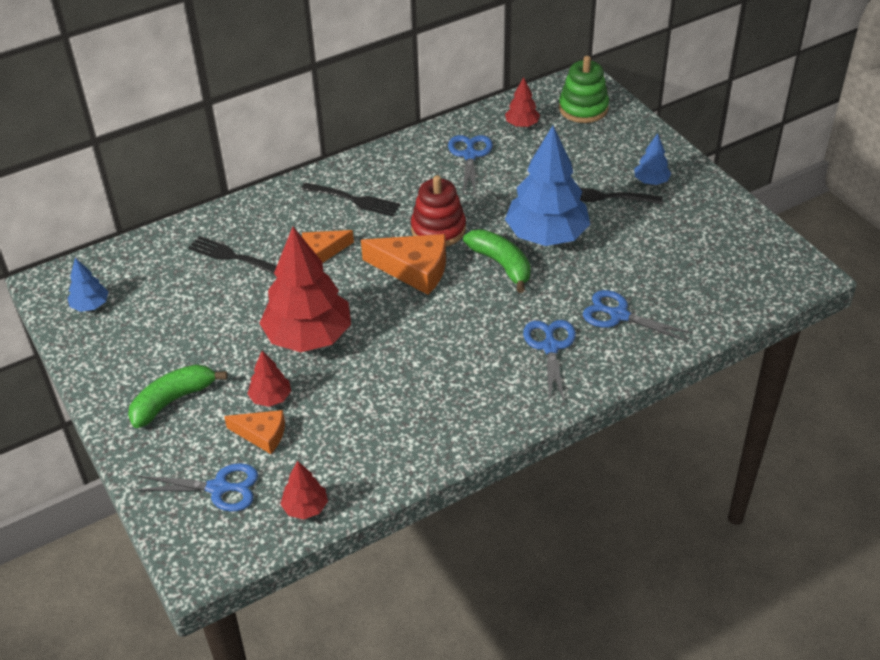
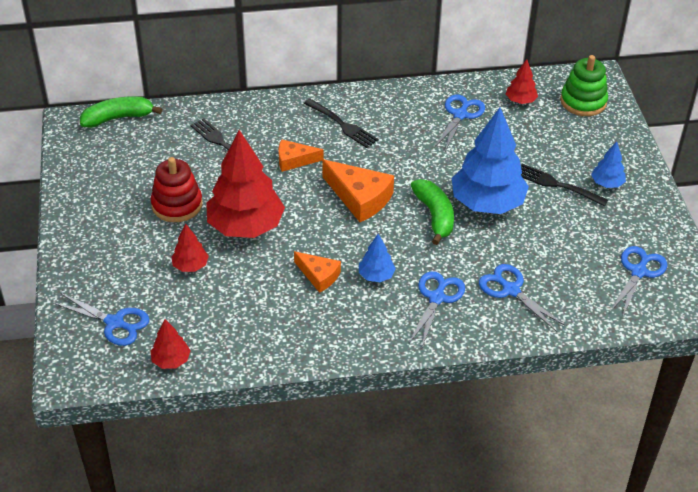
camera: 20 degrees right, 0 degrees up
(90, 305) = (94, 149): blue tree -> blue tree (376, 276)
(173, 400) = (116, 243): green banana -> green banana (118, 118)
(262, 434) = (168, 292): orange cheese -> orange cheese (319, 276)
(438, 229) = (398, 170): red stacking toy -> red stacking toy (177, 205)
(730, 258) = (638, 272): none -> blue scissors

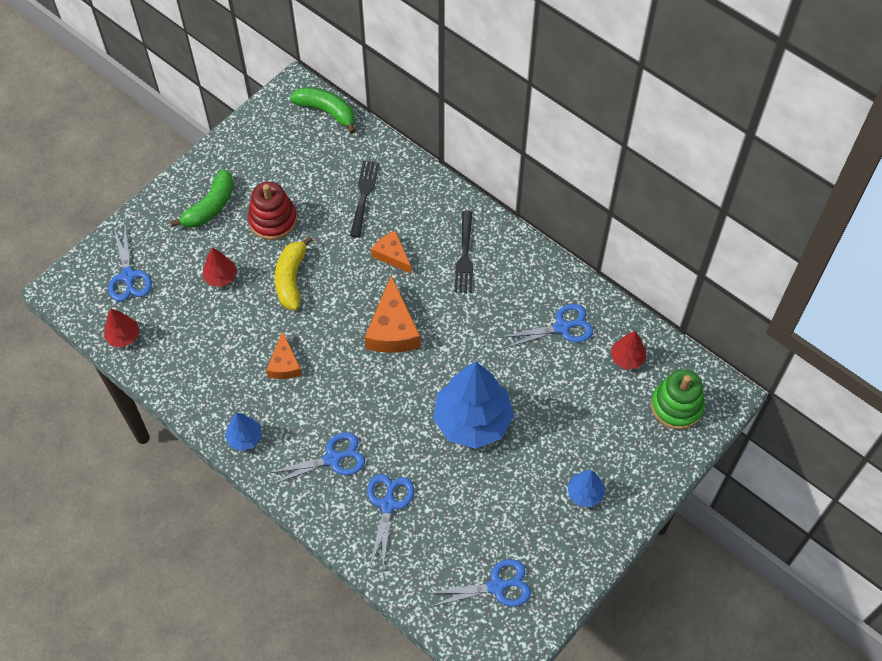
camera: 50 degrees right, 15 degrees up
(245, 226) = (291, 279): red tree -> yellow banana
(376, 276) = (319, 401): blue tree -> blue tree (244, 438)
(434, 216) = (421, 394): green banana -> green banana (210, 207)
(558, 185) = (546, 457): black fork -> none

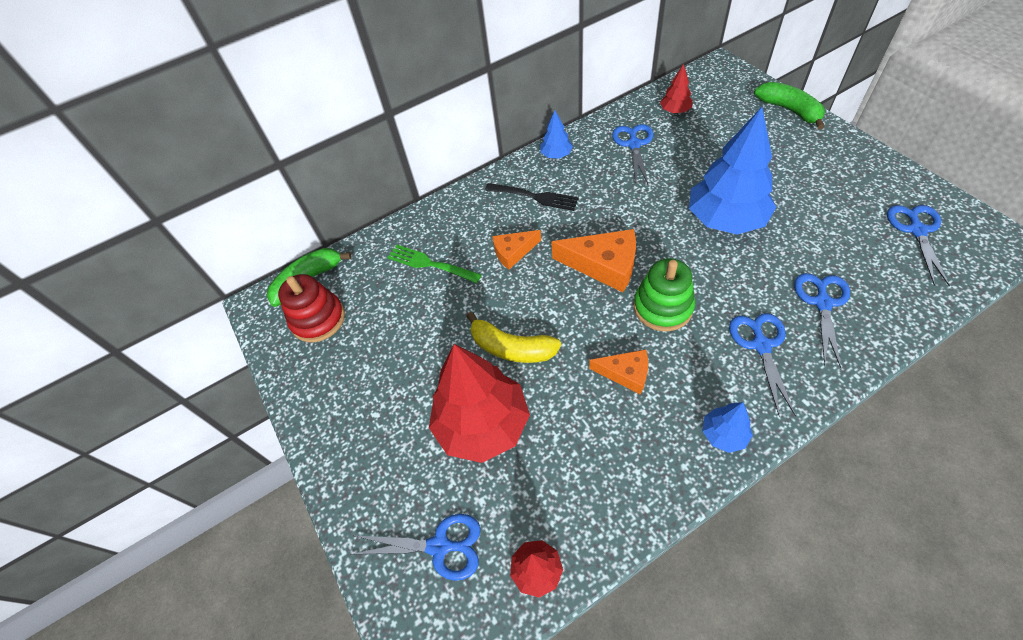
camera: 65 degrees left, 5 degrees down
(210, 207) = (375, 420): green banana -> green banana (789, 110)
(221, 277) = (482, 424): red tree -> red tree, size x2.17
(273, 220) = (424, 354): red stacking toy -> red stacking toy (318, 319)
(364, 196) = (431, 264): black fork -> green fork
(388, 504) = (822, 303): blue scissors -> blue scissors turned 75 degrees clockwise
(585, 493) = (811, 156): blue tree -> blue tree (556, 155)
(676, 406) = (727, 91): green stacking toy -> green stacking toy (662, 307)

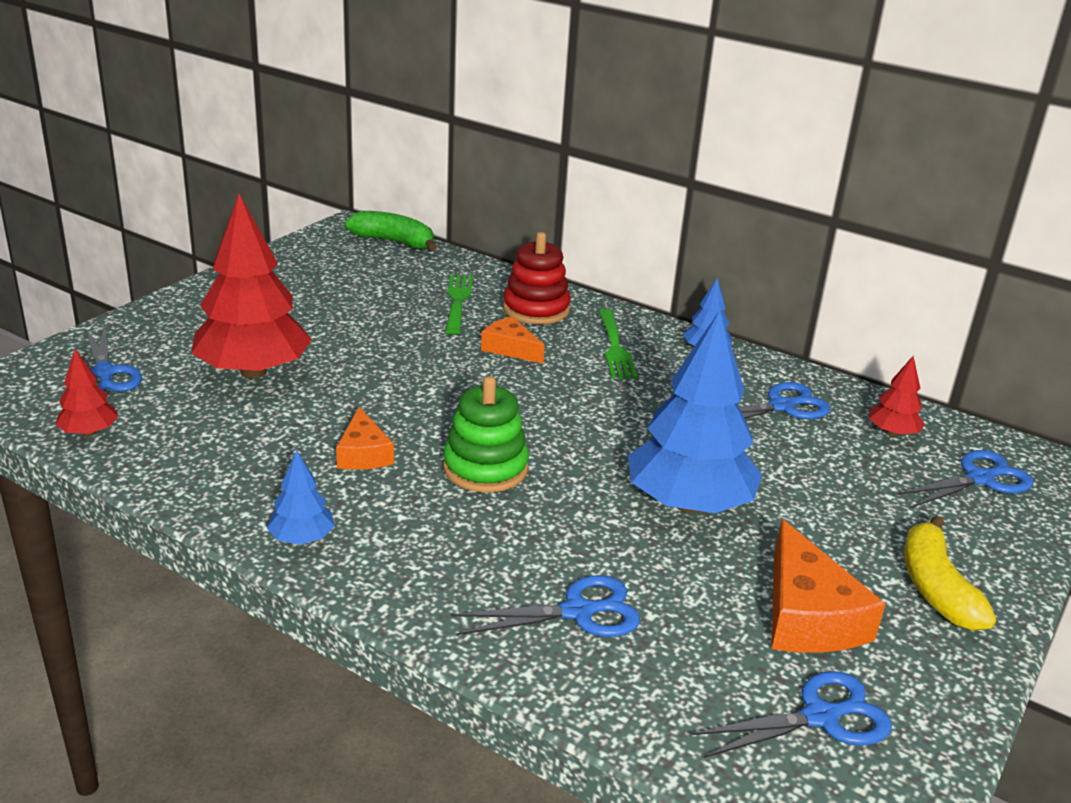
camera: 55 degrees right, 25 degrees down
(318, 319) = (346, 258): red stacking toy -> red stacking toy (536, 309)
(511, 348) = (364, 372): yellow banana -> yellow banana (936, 588)
(534, 197) = (614, 347): black fork -> green fork
(604, 265) = (530, 414): orange cheese -> orange cheese (807, 615)
(761, 345) = (464, 558): blue scissors -> blue scissors (980, 479)
(789, 110) = (1012, 548): green banana -> none

